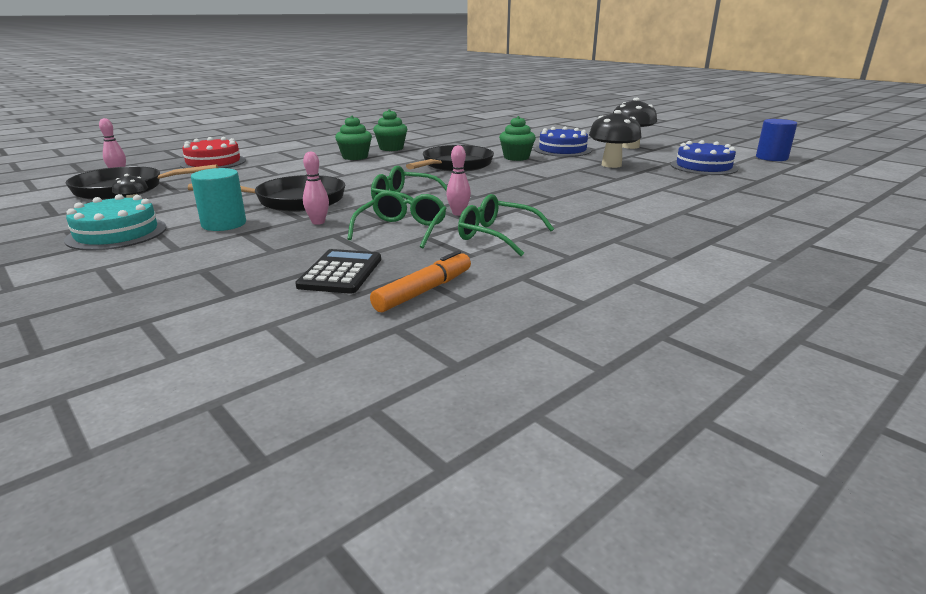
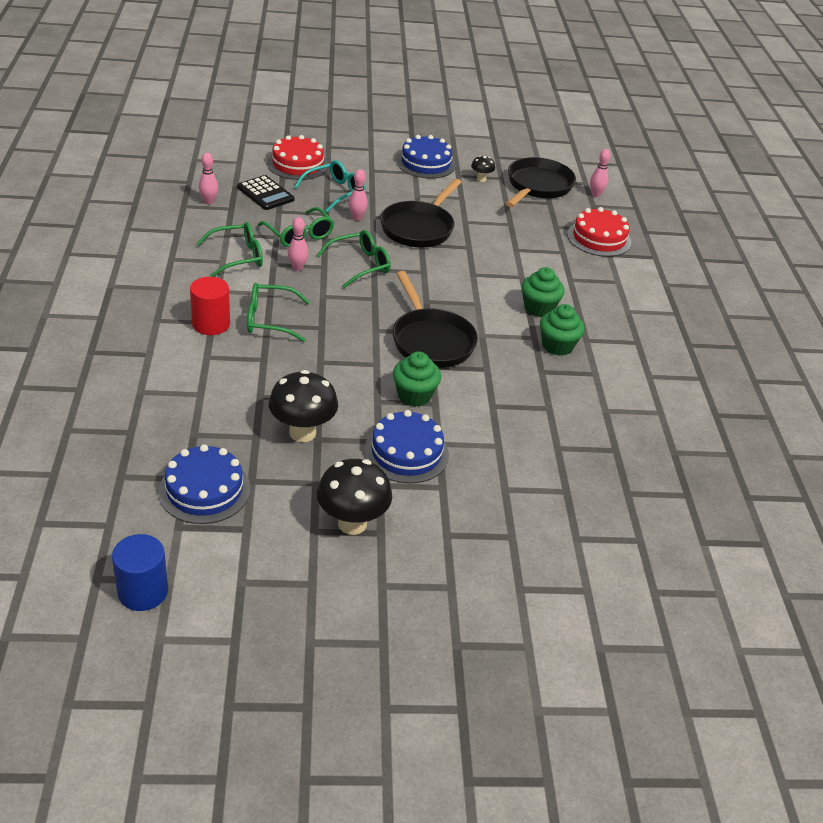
camera: 125 degrees right, 15 degrees up
(117, 233) = (425, 163): turquoise cake -> blue cake
(217, 287) = (297, 164): none -> red cake
(224, 224) = (399, 192): turquoise cylinder -> none
(272, 245) = (335, 192): none -> turquoise glasses
(423, 291) = (209, 201): orange marker -> pink bowling pin
(546, 199) = (269, 320): none -> green glasses
(601, 210) = (211, 324): none -> red cylinder

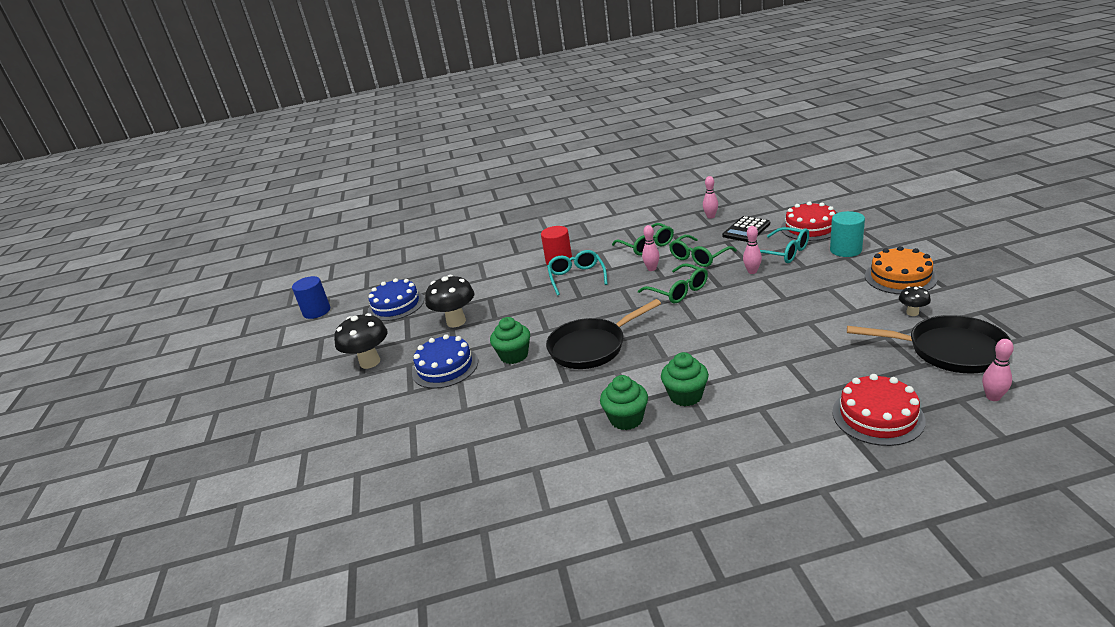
camera: 90 degrees right, 10 degrees down
(269, 320) = (576, 277): green glasses -> turquoise glasses
(359, 166) = (845, 250): none -> turquoise cylinder
(419, 228) = (768, 302): black pan -> none
(425, 163) = (900, 277): blue cake -> orange cake

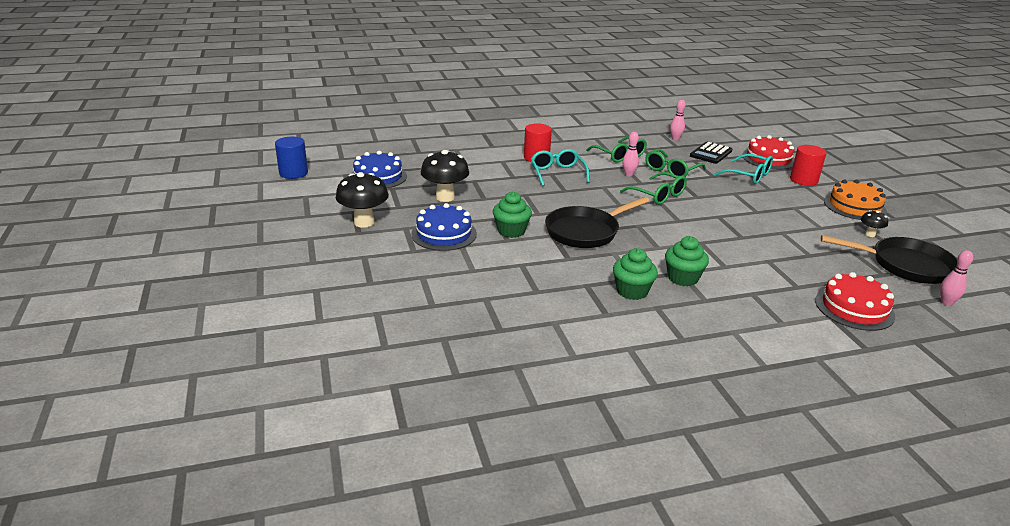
camera: 10 degrees left, 0 degrees up
(752, 271) = (723, 187): pink bowling pin -> none
(845, 250) = (803, 180): turquoise cylinder -> red cylinder

